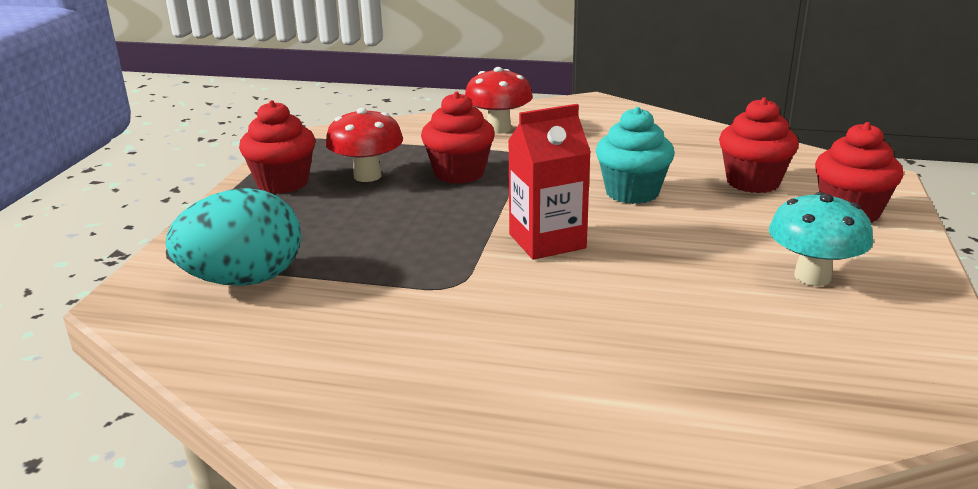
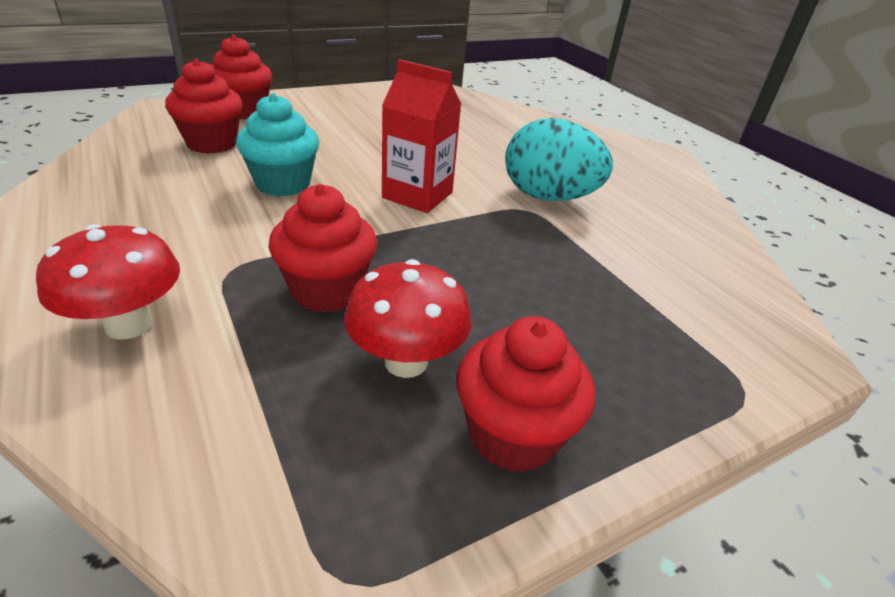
camera: 135 degrees left, 10 degrees up
(244, 280) = (675, 307): turquoise egg -> turquoise egg (548, 197)
(812, 277) = (357, 114): turquoise mushroom -> none

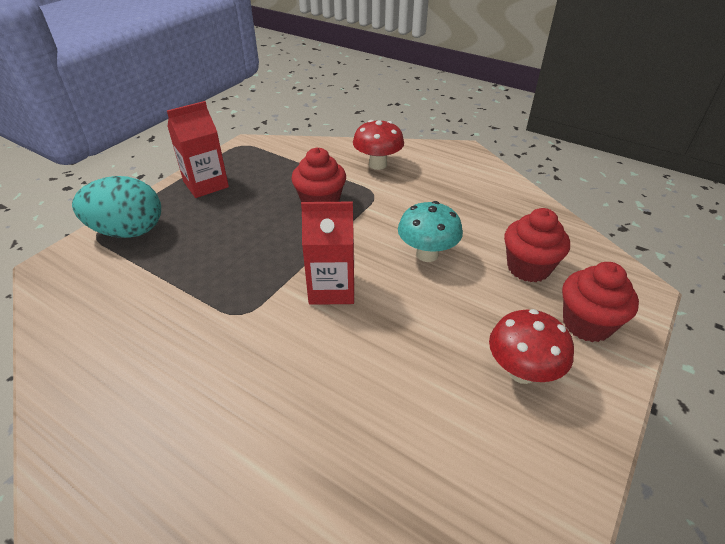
camera: 155 degrees right, 5 degrees up
(283, 184) = (427, 254): turquoise cupcake -> turquoise mushroom
(406, 361) = (260, 191): red mushroom -> red mushroom (522, 371)
(512, 435) = (206, 184): red cupcake -> red carton
(548, 197) = (225, 341): turquoise egg -> turquoise egg (128, 231)

